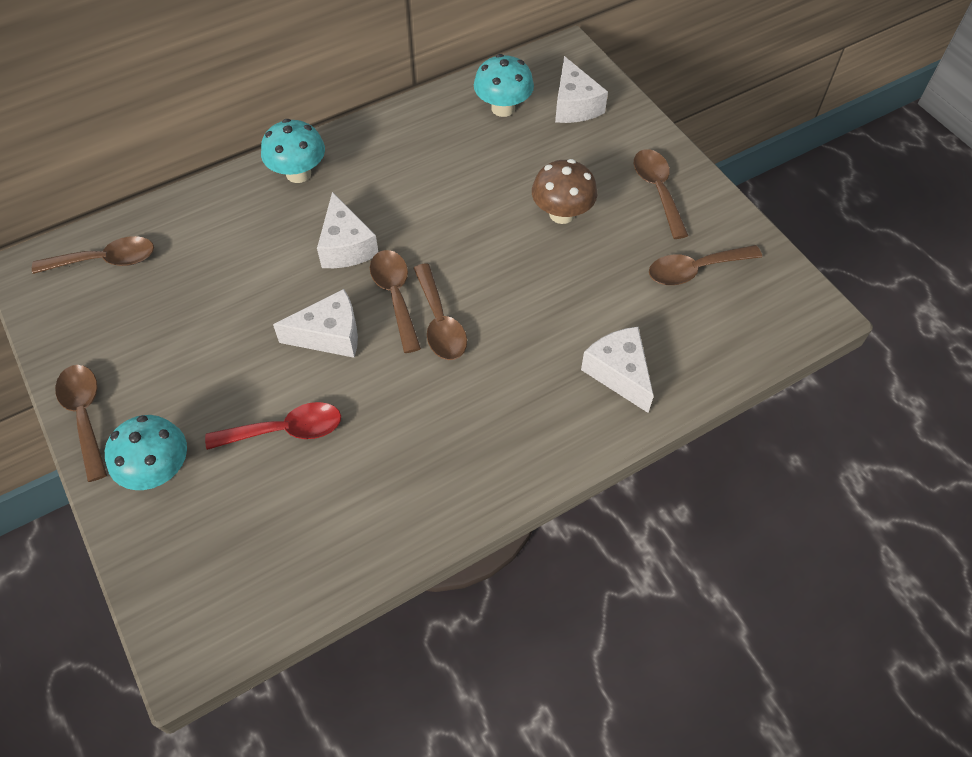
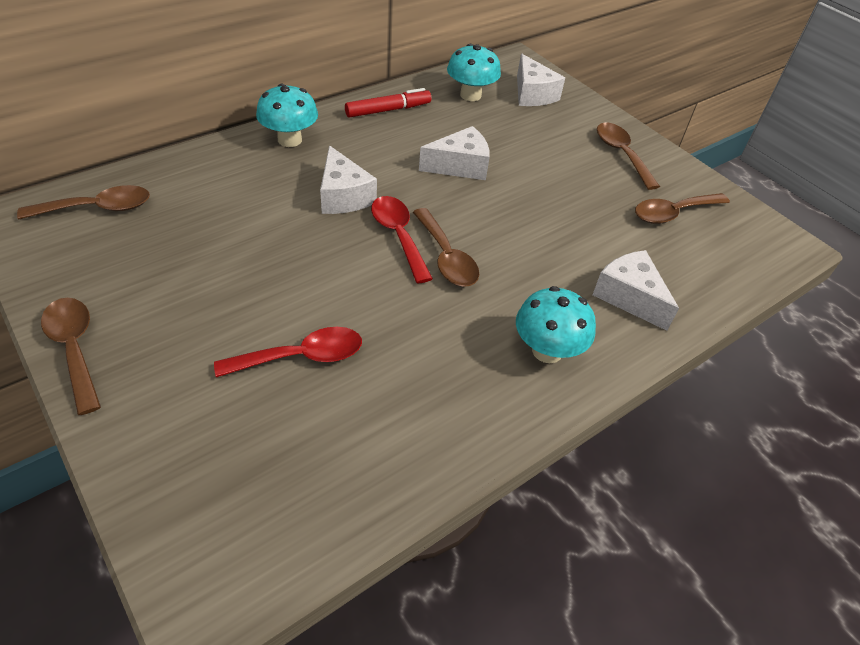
camera: 10 degrees left, 10 degrees down
(159, 470) = (161, 401): turquoise mushroom -> turquoise mushroom (547, 350)
(330, 335) = (337, 269): white cheese -> white cheese (460, 166)
(395, 296) = (398, 236): brown spoon -> red spoon
(408, 131) = (388, 110): none -> red marker
(562, 214) = (541, 171): brown mushroom -> none

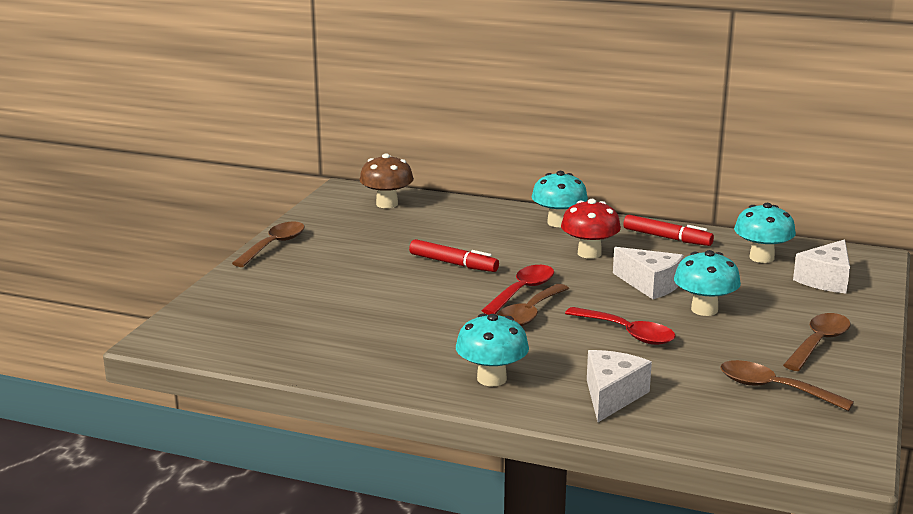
camera: 60 degrees right, 25 degrees down
(97, 208) = (387, 204): brown spoon -> brown mushroom
(294, 244) = (453, 264): none -> red marker
(301, 357) = (357, 302): red spoon -> red spoon (627, 333)
(343, 196) = (531, 260): white cheese -> none
(369, 160) = (589, 253): none -> red mushroom
(527, 168) = (704, 310): none -> turquoise mushroom

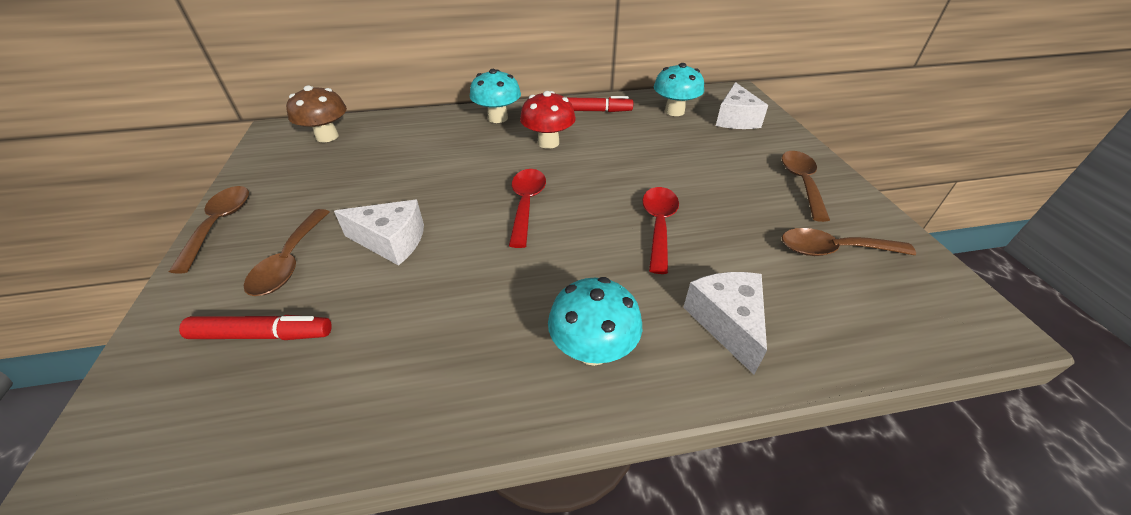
camera: 30 degrees left, 20 degrees up
(453, 264) = (436, 190): red marker -> red marker (262, 335)
(529, 314) = (555, 232): brown spoon -> brown spoon (290, 261)
(627, 333) = (659, 225): red spoon -> red spoon turned 90 degrees counterclockwise
(650, 285) = (625, 161): white cheese -> white cheese (391, 241)
(704, 310) = (689, 175): turquoise mushroom -> none

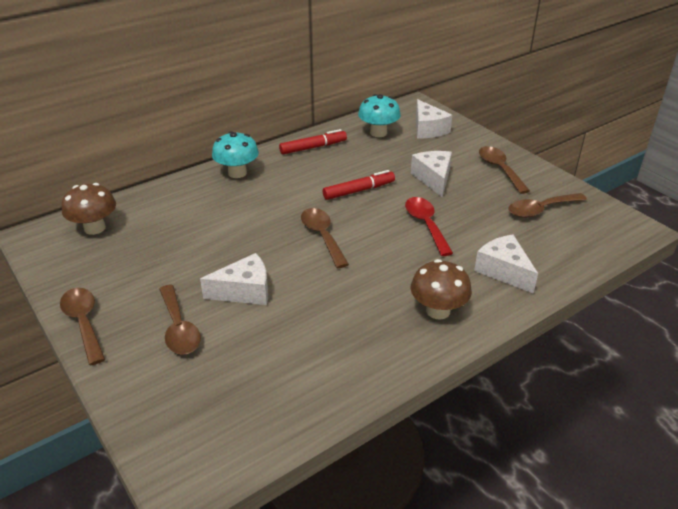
camera: 25 degrees left, 5 degrees down
(262, 335) = (214, 376): red marker -> red marker (359, 190)
(526, 204) = (322, 236): red spoon -> brown spoon
(548, 143) = (299, 184): red mushroom -> none
(593, 350) = (438, 311): turquoise mushroom -> brown mushroom
(705, 173) = (433, 179): none -> white cheese

